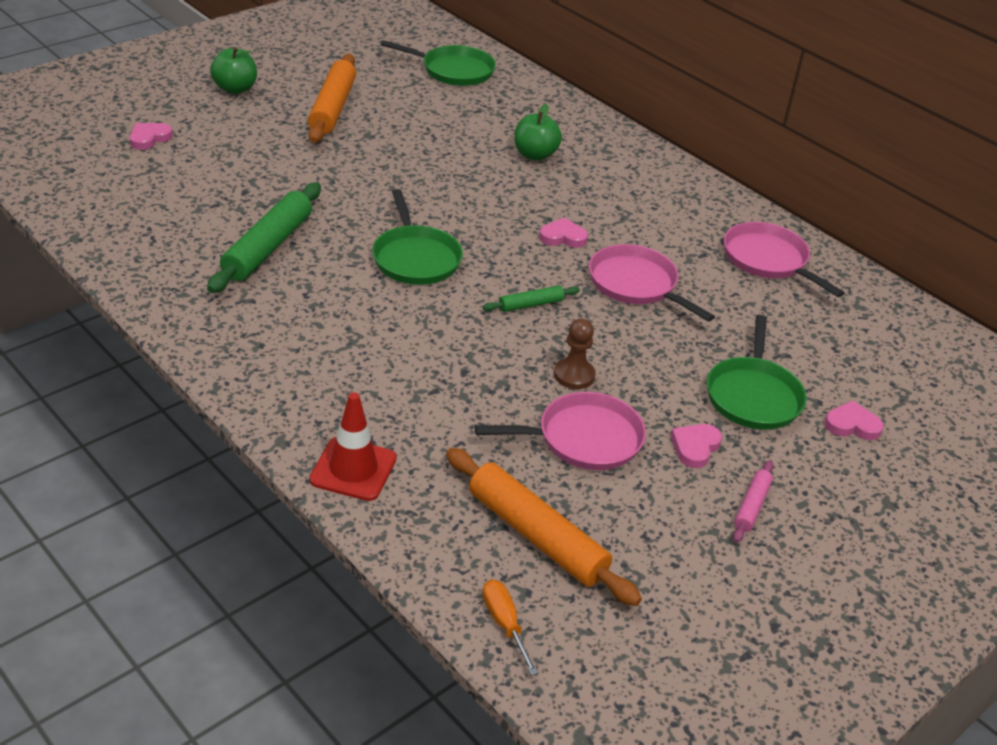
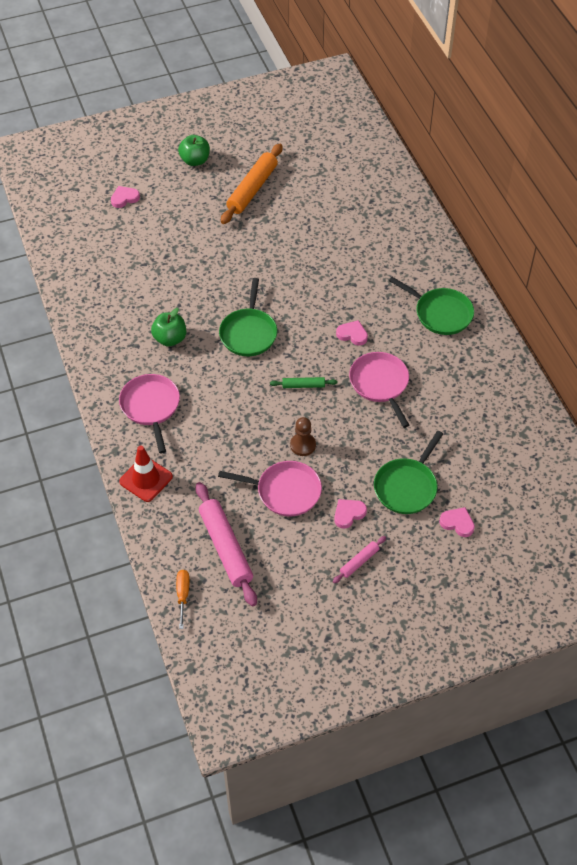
camera: 25 degrees right, 15 degrees up
(267, 247) = (162, 305): green rolling pin -> none
(454, 71) = (353, 166): green pan -> green pan (440, 313)
(535, 155) = (370, 257): green apple -> green apple (170, 339)
(537, 536) = (226, 547): orange rolling pin -> pink rolling pin
(768, 260) = (483, 382): pink pan -> pink pan (151, 406)

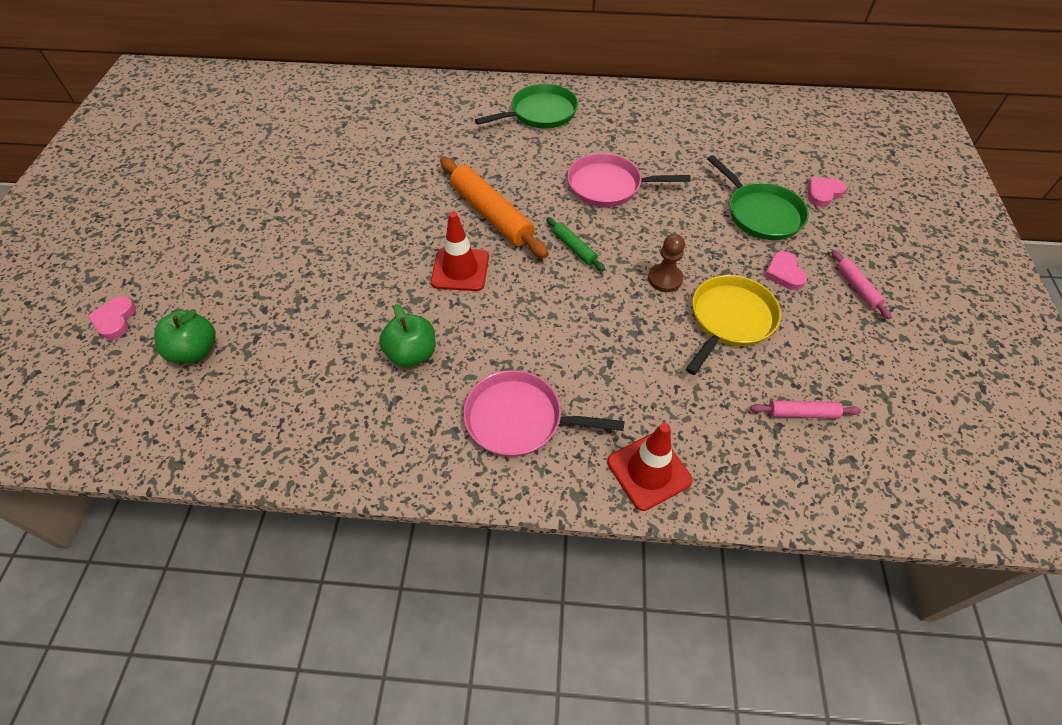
camera: 65 degrees left, 0 degrees up
(183, 595) = (874, 494): orange screwdriver -> none
(195, 161) = (132, 224): green apple -> green apple (195, 351)
(226, 547) = (802, 413): pink rolling pin -> pink rolling pin, size x0.49
(248, 333) = (460, 270): green pan -> red traffic cone
(252, 189) = (236, 189): orange rolling pin -> orange rolling pin (492, 214)
(285, 491) = (730, 319): pink pan -> yellow pan
(303, 385) = (574, 248): green rolling pin -> green rolling pin turned 60 degrees counterclockwise
(352, 334) = (524, 183): pink heart -> none

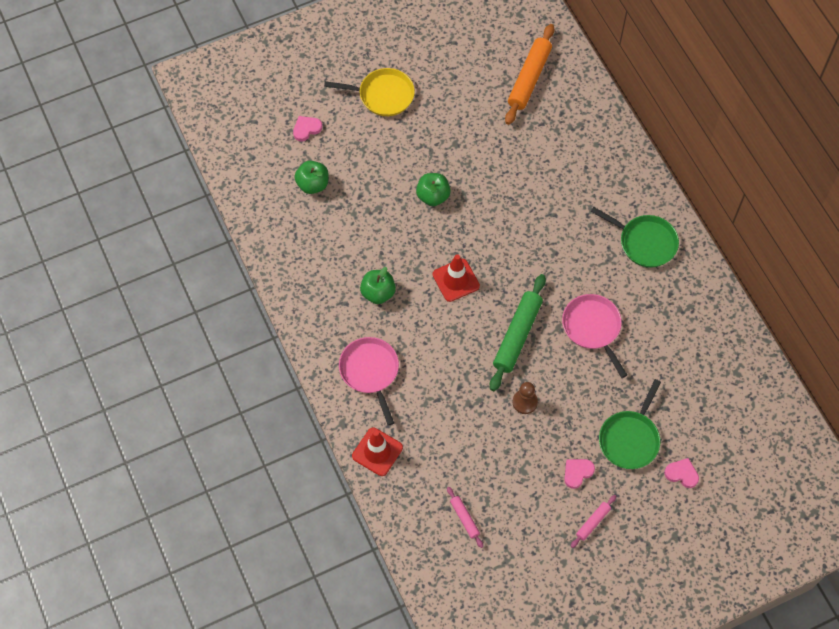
camera: 60 degrees right, 10 degrees up
(335, 241) = (433, 196): none -> green apple
(492, 214) = (515, 270): orange rolling pin -> orange rolling pin (529, 78)
(574, 248) = (517, 336): green rolling pin -> green rolling pin, size x2.04
(730, 319) = (514, 454): yellow pan -> yellow pan (383, 95)

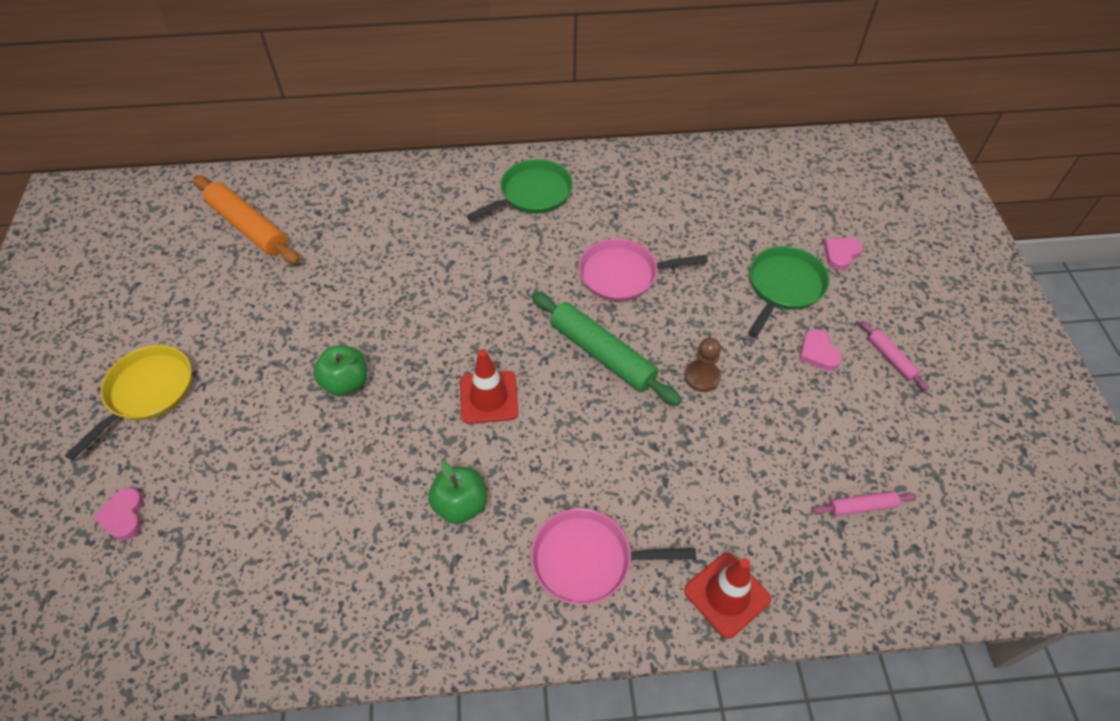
camera: 70 degrees left, 10 degrees down
(313, 184) = (225, 539): green apple -> none
(630, 439) = (784, 286): green pan -> green pan turned 105 degrees counterclockwise

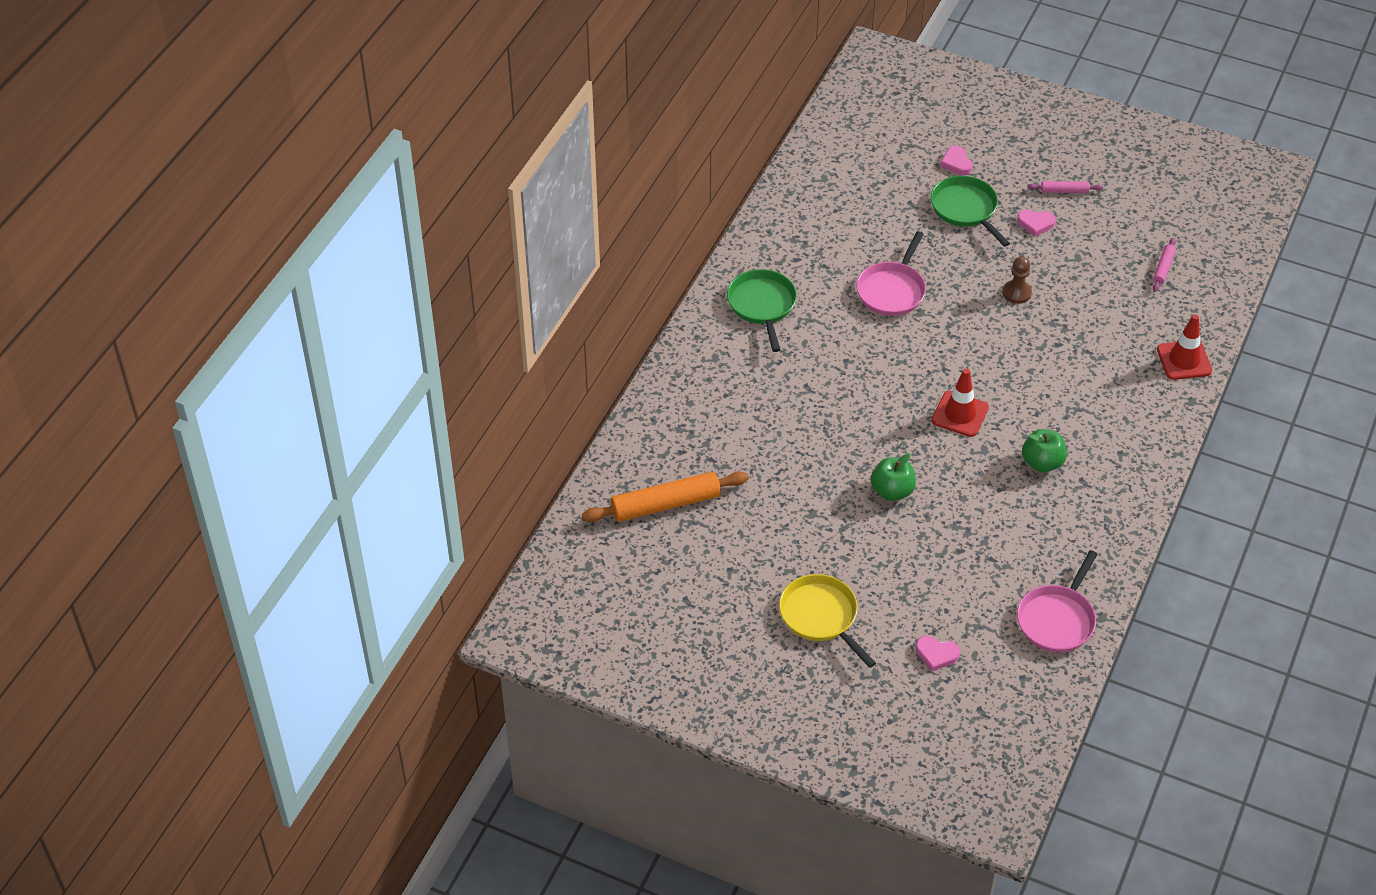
camera: 60 degrees left, 5 degrees down
(587, 560) = (1122, 415): pink pan -> pink pan (1057, 620)
(602, 354) = (961, 336): green rolling pin -> none

